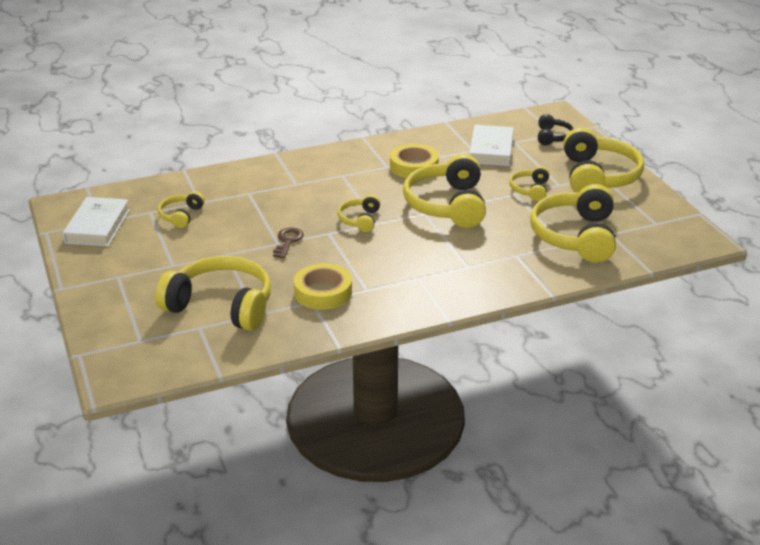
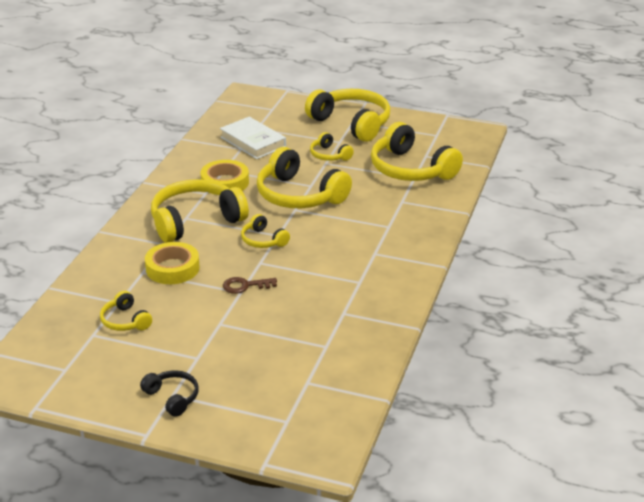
camera: 50 degrees left, 0 degrees up
(98, 226) = (72, 373): white book -> none
(221, 306) = (292, 358): yellow headphones -> yellow headphones (195, 221)
(288, 241) = (245, 286): brown key -> brown key turned 60 degrees counterclockwise
(323, 292) = (338, 302): yellow tape -> yellow tape (172, 268)
(552, 137) = (275, 112): black headphones -> black headphones (172, 397)

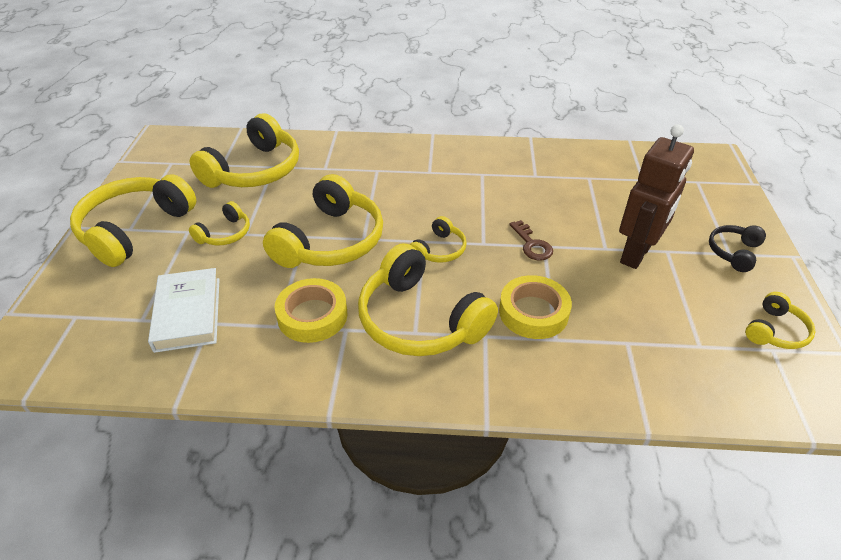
camera: 105 degrees left, 10 degrees up
(125, 321) = (655, 324): yellow headphones -> yellow headphones (775, 331)
(203, 338) = (636, 254): none -> brown robot
(253, 142) = (188, 314): white book -> white book turned 45 degrees counterclockwise

